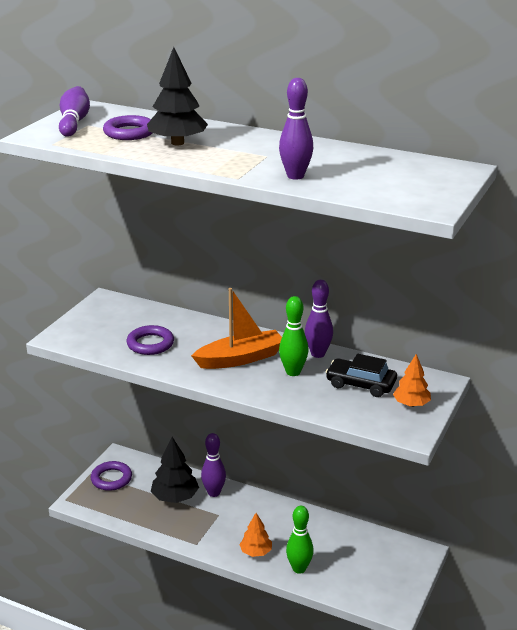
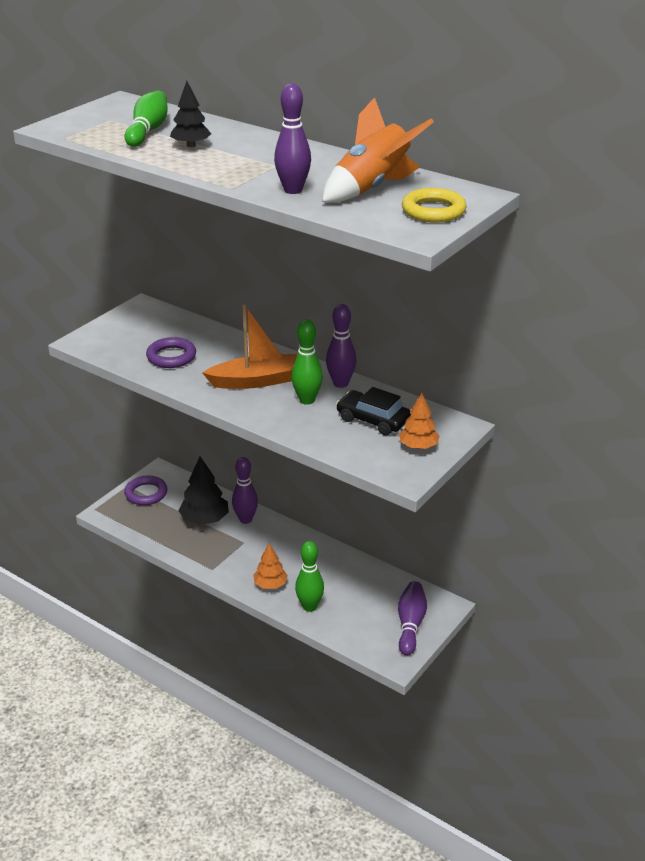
camera: 10 degrees right, 5 degrees up
(74, 122) = (98, 116): purple bowling pin -> purple bowling pin (410, 624)
(129, 132) = (148, 131): purple ring -> green bowling pin
(177, 143) = (191, 145): black tree -> black tree, size x0.64
(366, 170) = (372, 188): none -> orange rocket
(432, 185) = (433, 211): none -> yellow ring

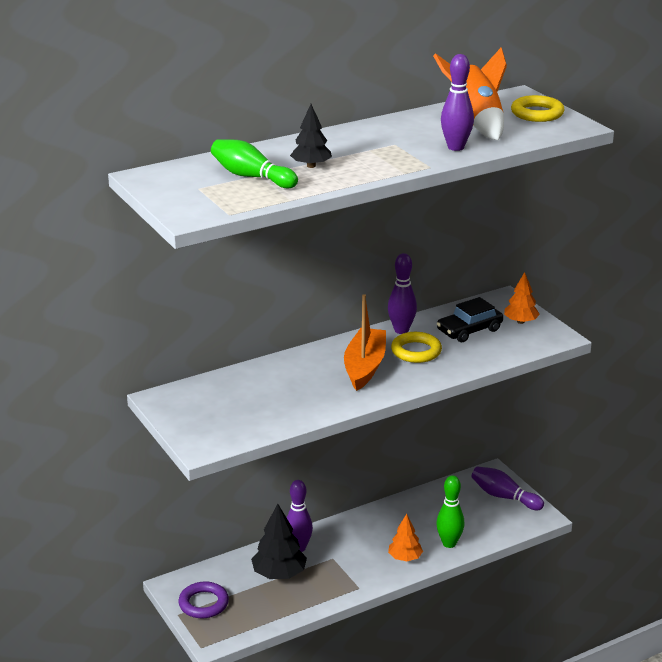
camera: 65 degrees left, 5 degrees down
(171, 357) = (282, 401): purple ring -> none
(307, 400) = (416, 351): green bowling pin -> yellow ring

